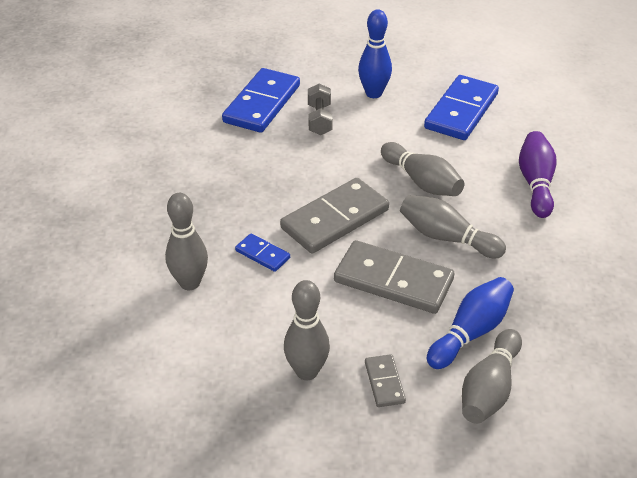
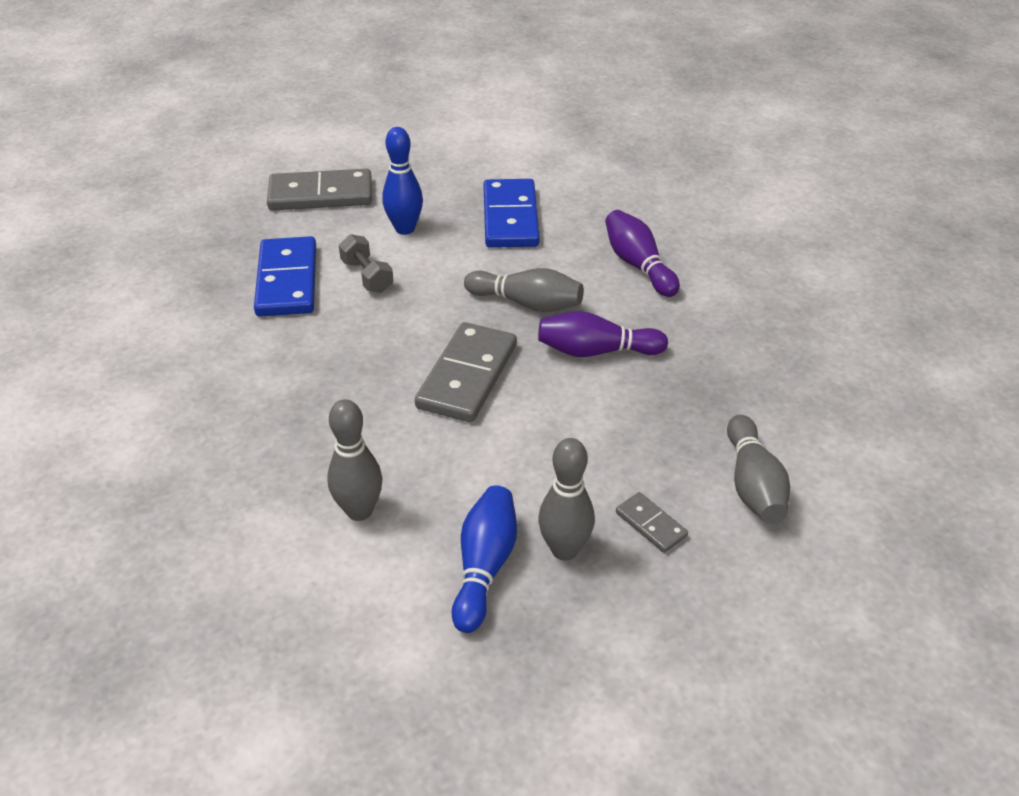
camera: 30 degrees left, 0 degrees up
(262, 254) = (418, 445): blue domino -> none
(393, 280) = (578, 416): grey domino -> grey domino (321, 194)
(447, 238) = (596, 351): grey bowling pin -> purple bowling pin
(470, 332) = (692, 437): blue bowling pin -> blue bowling pin (484, 567)

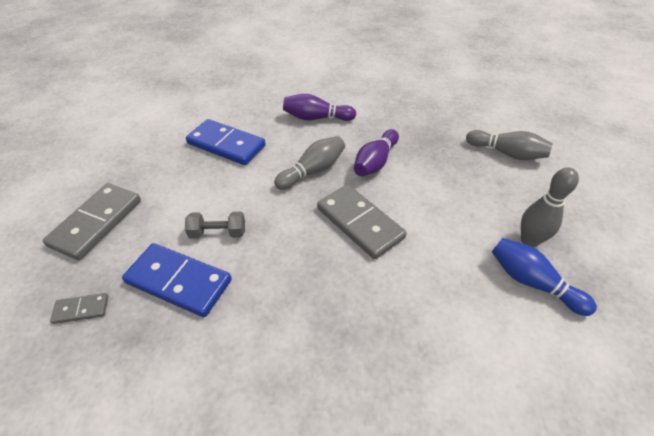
camera: 60 degrees left, 5 degrees up
(359, 511) = (458, 330): grey bowling pin -> none
(405, 229) = (186, 194): blue bowling pin -> none
(651, 524) = (521, 199): grey domino -> grey domino (81, 309)

